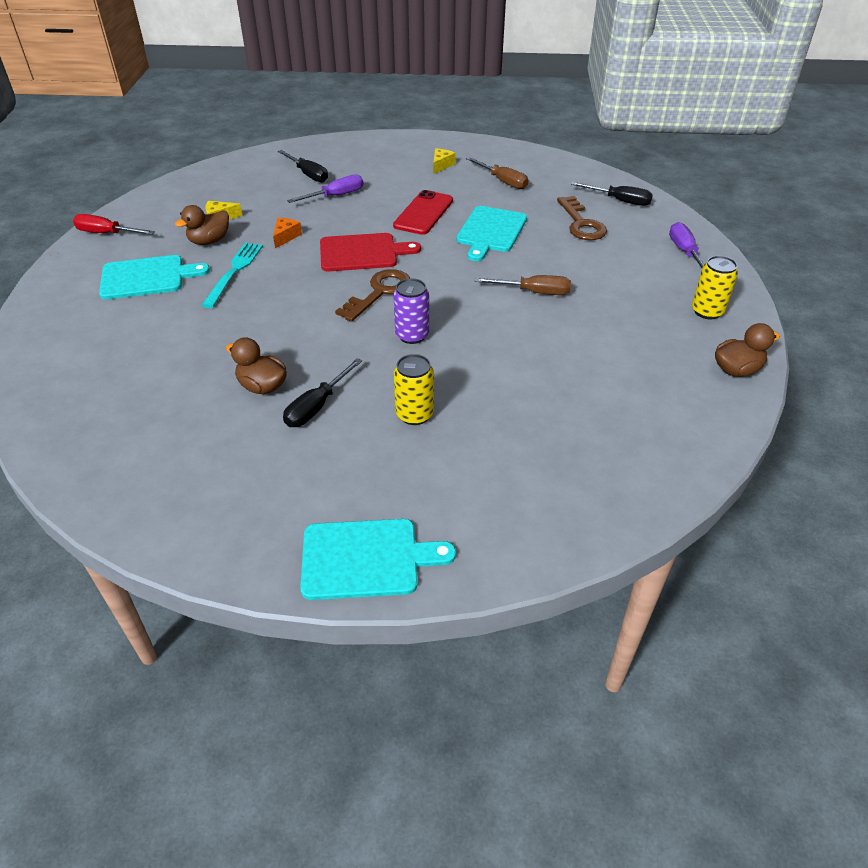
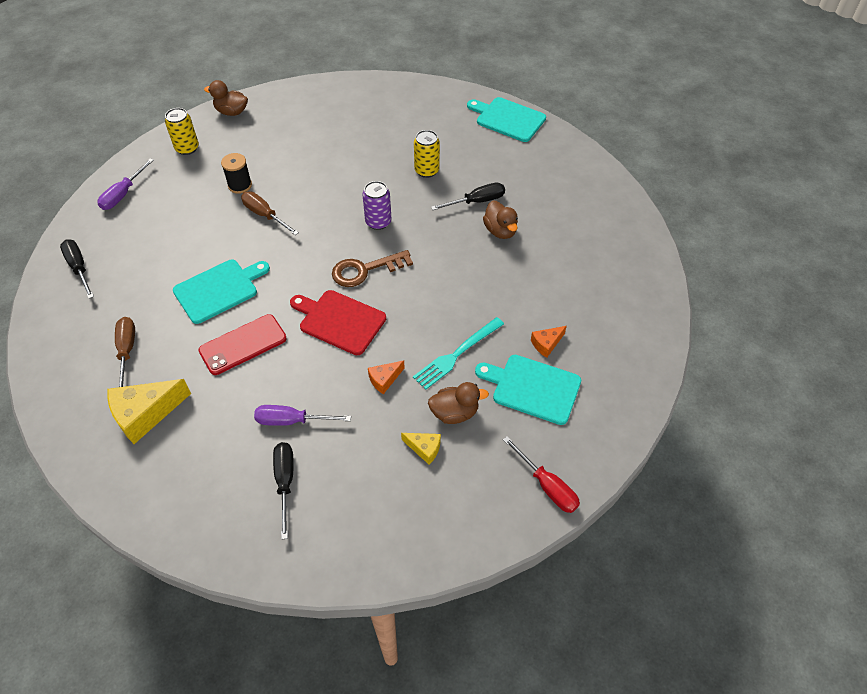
camera: 145 degrees left, 10 degrees up
(148, 310) = (546, 344): none -> orange cheese
(441, 165) = (145, 414): yellow cheese -> yellow cheese, size x1.93
(581, 224) = (144, 259): brown key -> none
(597, 304) = (240, 185): none -> black spool

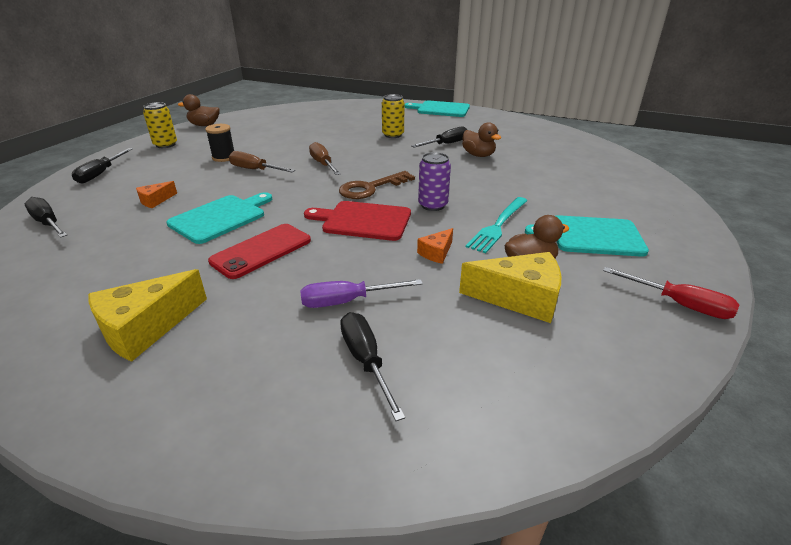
camera: 15 degrees left, 20 degrees down
(123, 194) = (101, 174): purple screwdriver -> black screwdriver
(127, 351) = (113, 276): brown screwdriver -> brown screwdriver (323, 164)
(378, 222) = (367, 162): purple can -> purple can (433, 205)
(424, 448) = (519, 298): yellow cheese -> yellow cheese, size x1.93
(546, 344) = (576, 208): orange cheese -> orange cheese (155, 201)

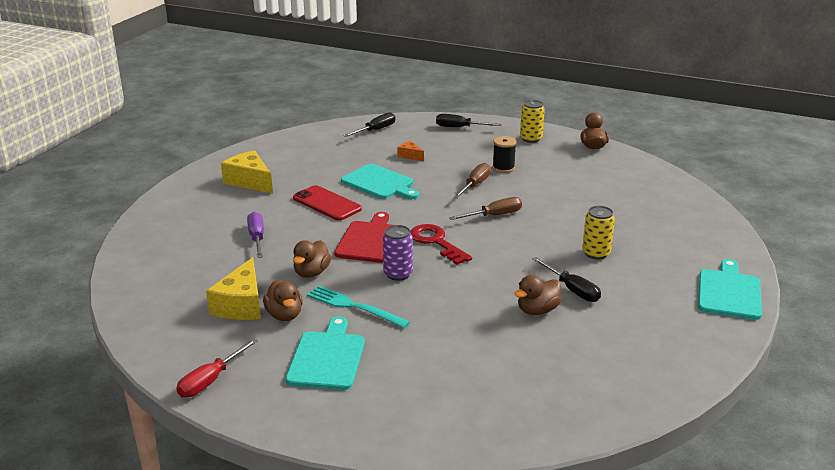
camera: 90 degrees right, 5 degrees down
(366, 361) = (198, 246): black screwdriver -> none
(370, 188) = (436, 242): brown key -> red key
(436, 253) = (311, 273): orange cheese -> brown duck

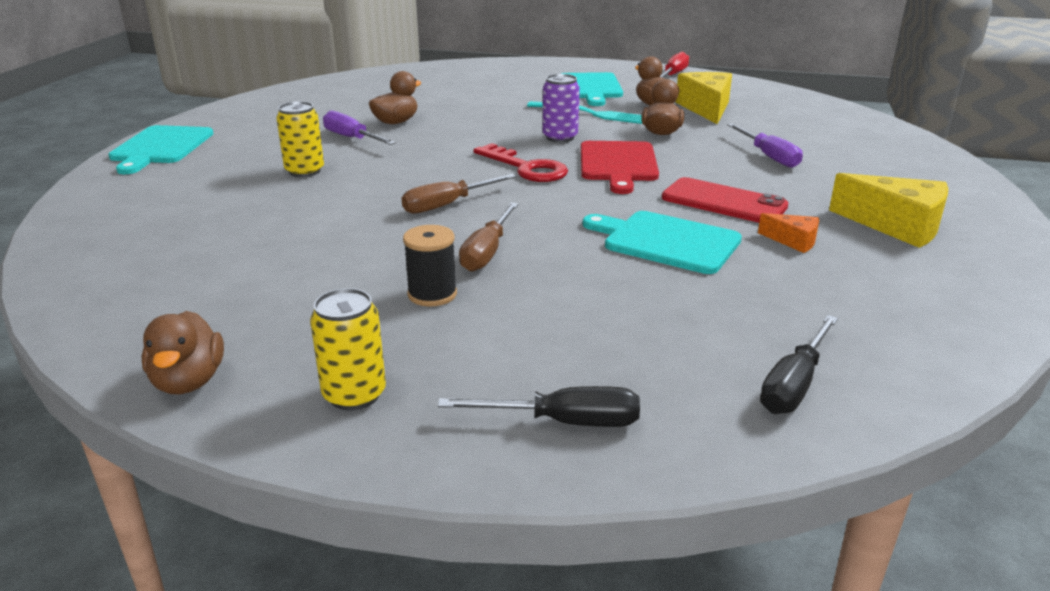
camera: 170 degrees right, 0 degrees up
(410, 156) = (648, 307): orange cheese -> orange cheese (793, 241)
(572, 289) = (351, 138): black screwdriver -> purple screwdriver

